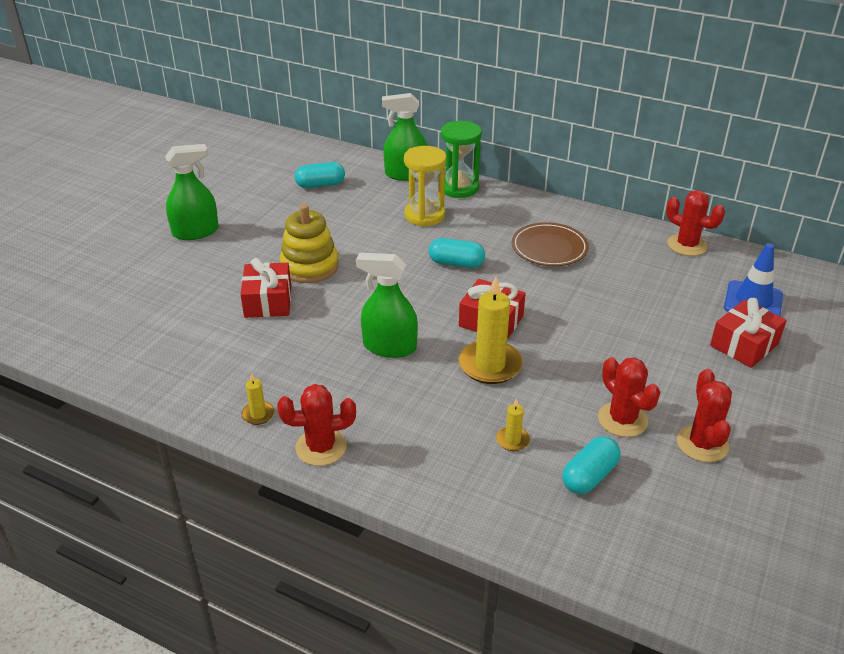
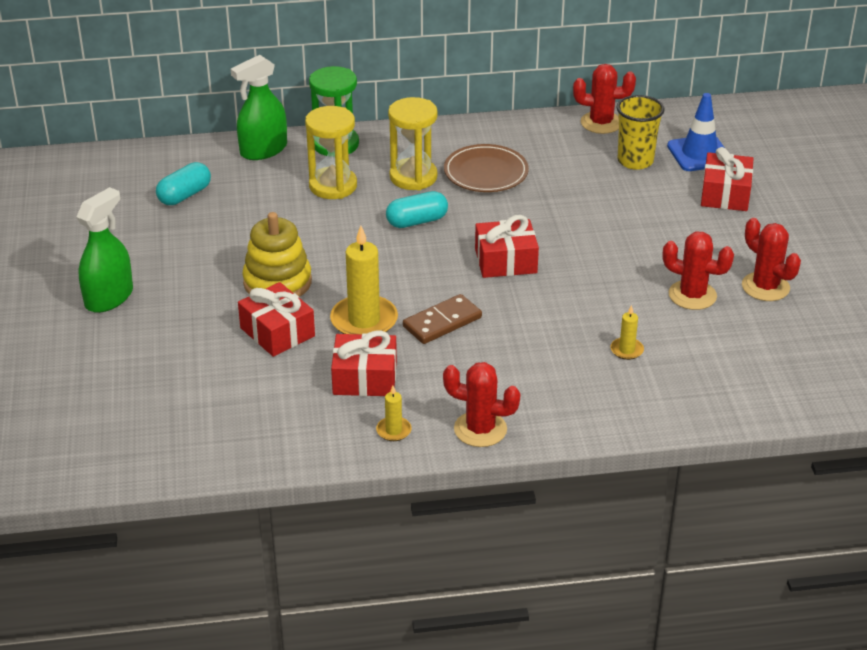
camera: 35 degrees left, 0 degrees up
(285, 363) = (365, 378): none -> red gift
(321, 447) = (480, 429): red cactus -> red cactus turned 60 degrees clockwise
(389, 347) = (442, 322): green spray bottle -> brown domino
(489, 231) = (413, 177): none -> yellow hourglass
(490, 365) = (545, 299): yellow candle -> yellow candle (364, 320)
(589, 476) = (710, 349): turquoise capsule -> none
(686, 285) = (635, 161): none -> yellow cup

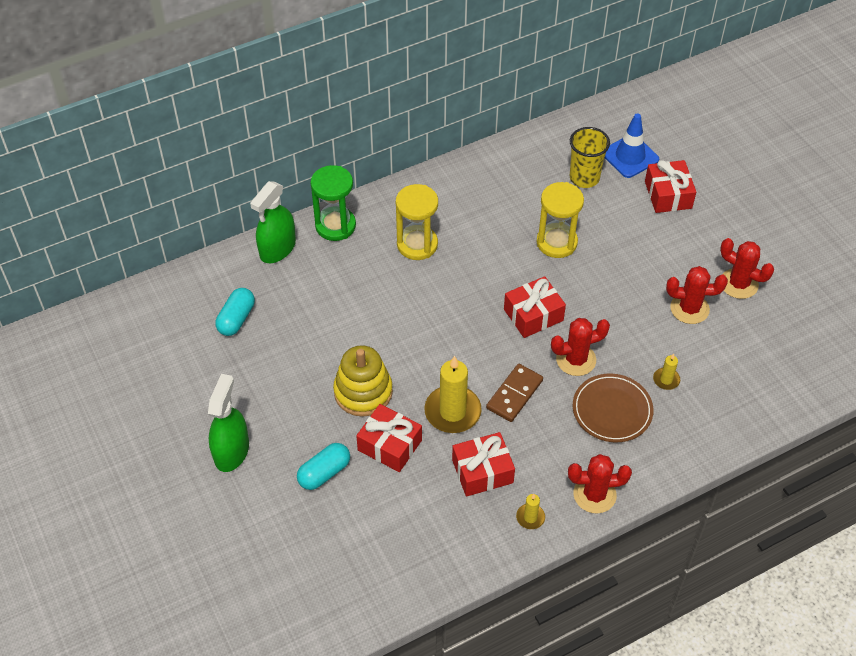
camera: 20 degrees left, 15 degrees up
(333, 186) = (356, 273): yellow hourglass -> yellow hourglass (556, 242)
(417, 221) = (443, 292): turquoise capsule -> turquoise capsule (324, 473)
(486, 172) = (473, 223): brown plate -> brown plate (612, 410)
(601, 123) = (539, 143): red cactus -> red cactus (576, 359)

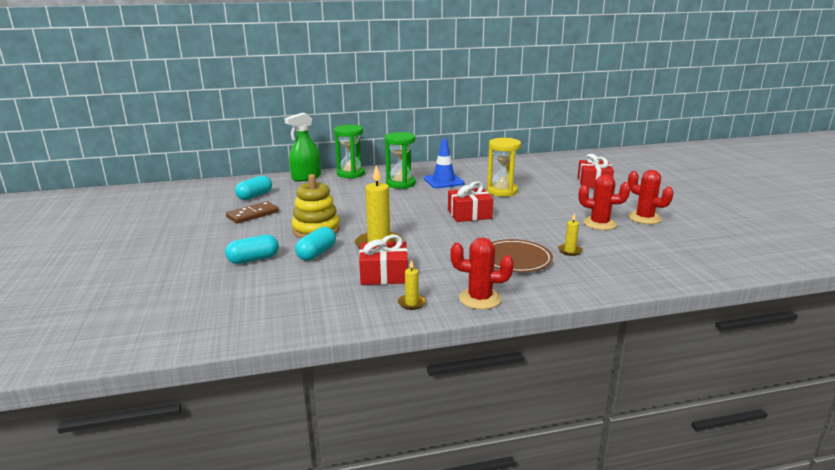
camera: 15 degrees right, 30 degrees down
(231, 451) = (194, 242): green spray bottle -> none
(389, 445) = (316, 253): red gift -> turquoise capsule
(417, 244) = (400, 184): yellow hourglass -> green hourglass
(514, 394) = (434, 243): brown domino -> brown domino (252, 214)
(576, 359) = (494, 234): red cactus -> none
(584, 178) = (533, 173): yellow cup -> none
(630, 156) = (569, 169): blue traffic cone -> blue traffic cone (443, 181)

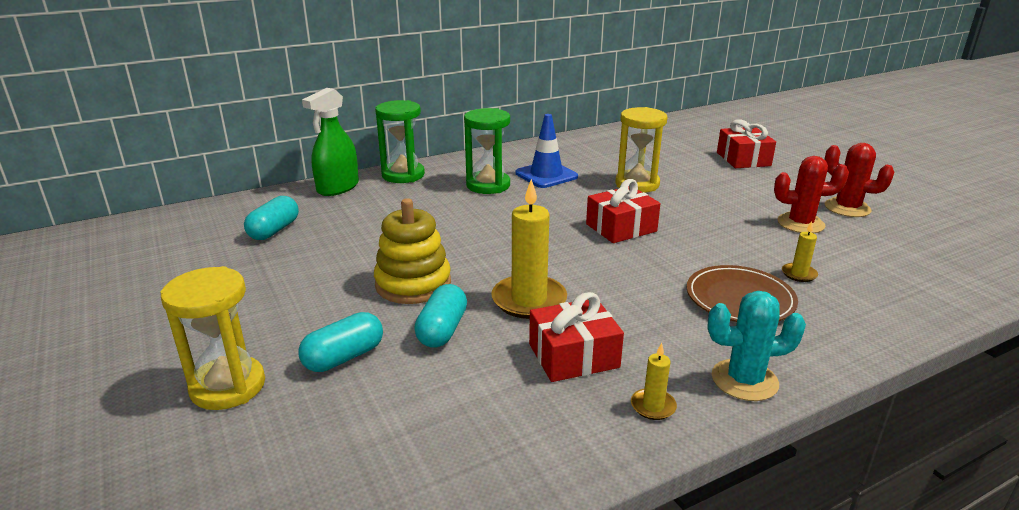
camera: 15 degrees left, 5 degrees up
(185, 264) = (228, 386): none -> yellow hourglass
(252, 214) = (291, 267): brown domino -> none
(480, 299) = (744, 380): red cactus -> turquoise cactus

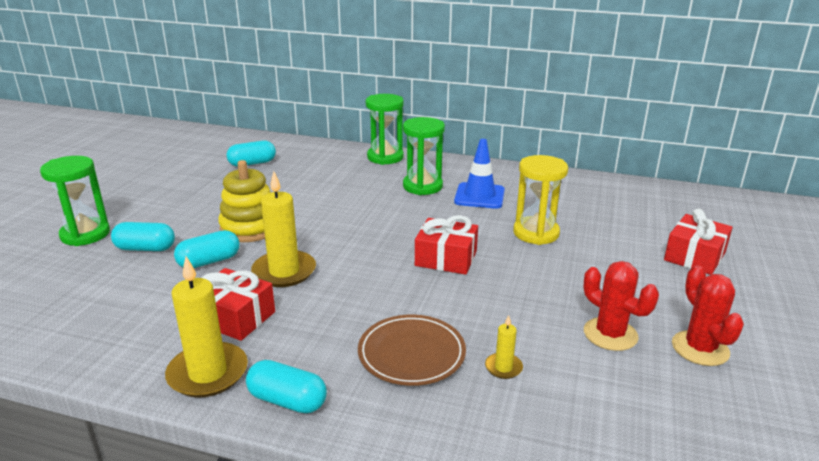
camera: 45 degrees right, 0 degrees up
(228, 386) = (85, 234): yellow hourglass -> green hourglass
(338, 188) = (333, 150): green spray bottle -> none
(653, 406) = (208, 373): yellow candle -> yellow candle, size x2.07
(744, 380) = (287, 400): turquoise cactus -> turquoise capsule

